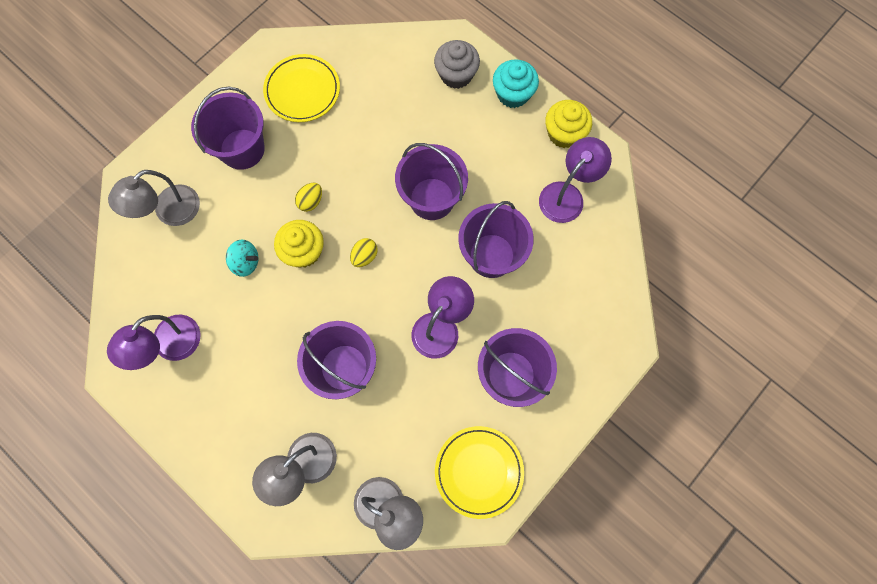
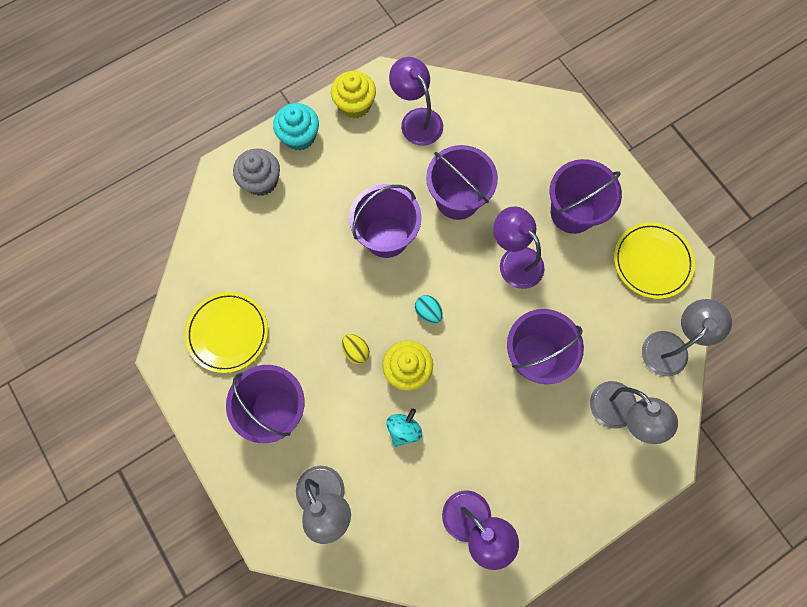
camera: 75 degrees left, 0 degrees up
(364, 256) = (428, 312): yellow egg -> turquoise egg

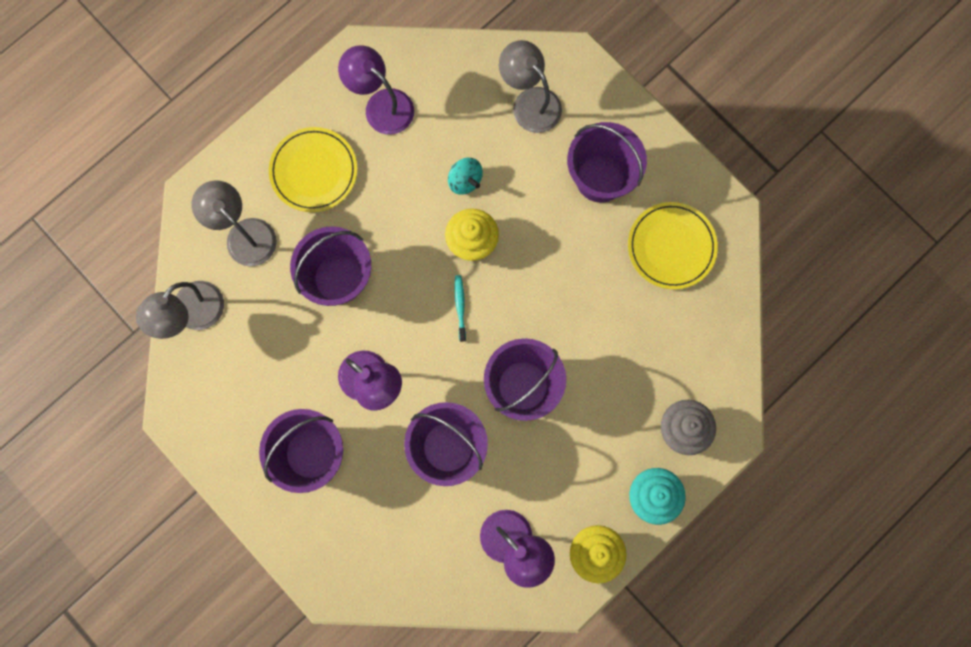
camera: 170 degrees right, 5 degrees up
(356, 351) = (530, 251): yellow egg -> none
(404, 429) = (465, 181): turquoise spinning top -> turquoise spinning top turned 60 degrees counterclockwise
(428, 312) = (460, 306): turquoise egg -> turquoise toothbrush
(652, 261) = (216, 408): yellow plate -> yellow plate (314, 171)

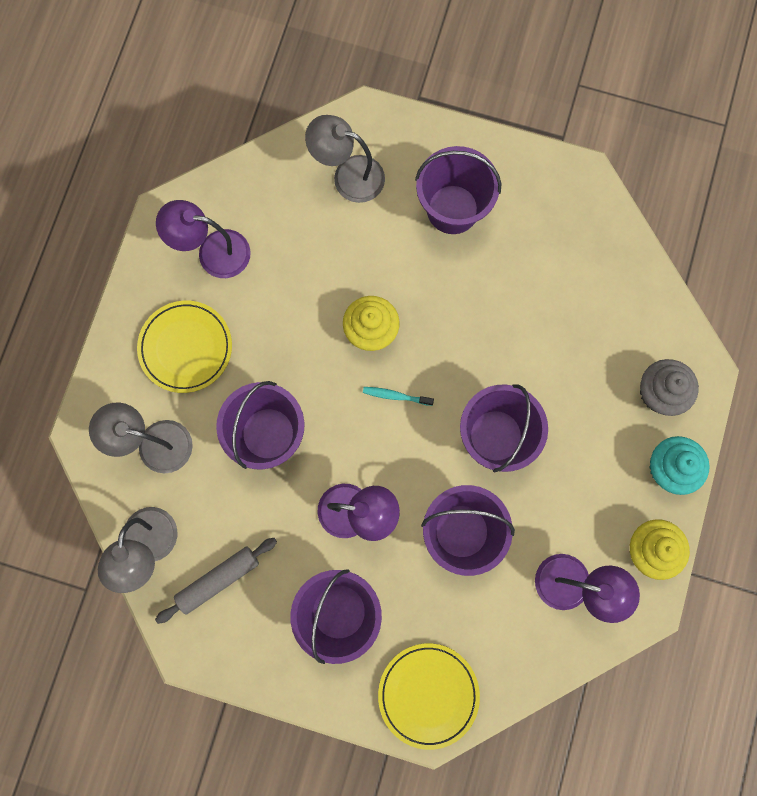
camera: 30 degrees left, 0 degrees up
(231, 373) = (218, 580): none -> grey rolling pin
(460, 306) = (395, 396): turquoise toothbrush -> turquoise toothbrush turned 45 degrees counterclockwise
(465, 181) = (331, 279): turquoise spinning top -> none
(671, 247) = (552, 235): yellow plate -> yellow plate (428, 694)

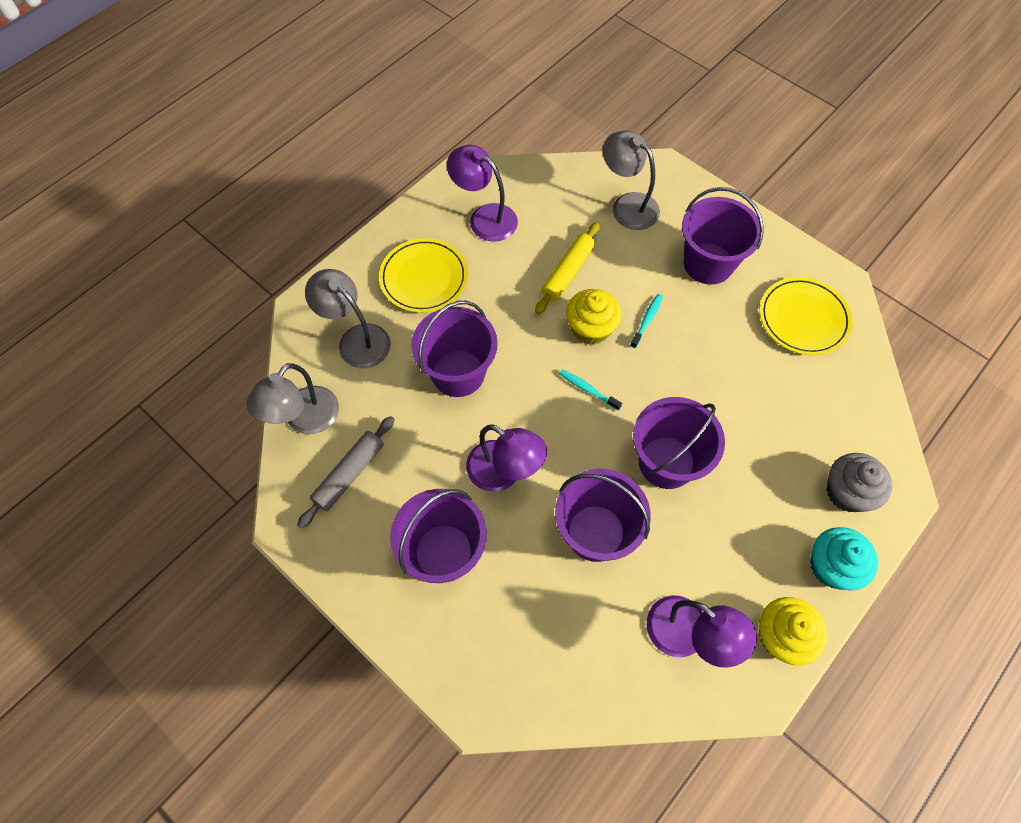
camera: 25 degrees right, 15 degrees down
(218, 580) = (349, 474): grey rolling pin -> grey rolling pin turned 45 degrees counterclockwise
(322, 279) = (567, 272): none -> yellow rolling pin
(420, 298) = (647, 320): none -> turquoise toothbrush
(428, 694) = (491, 673): yellow plate -> yellow plate (803, 318)

